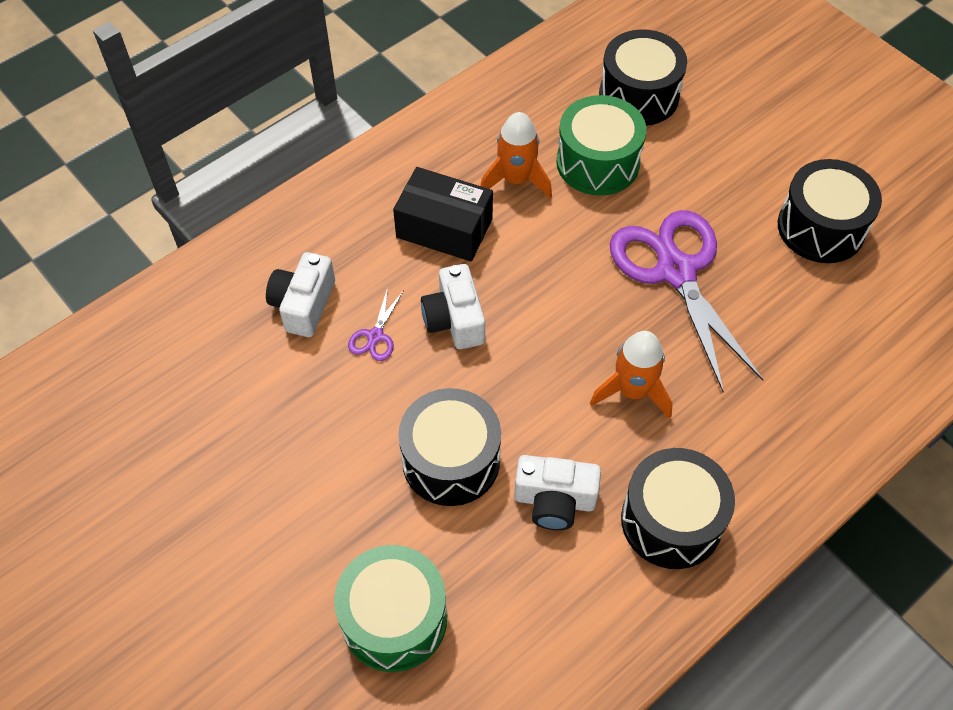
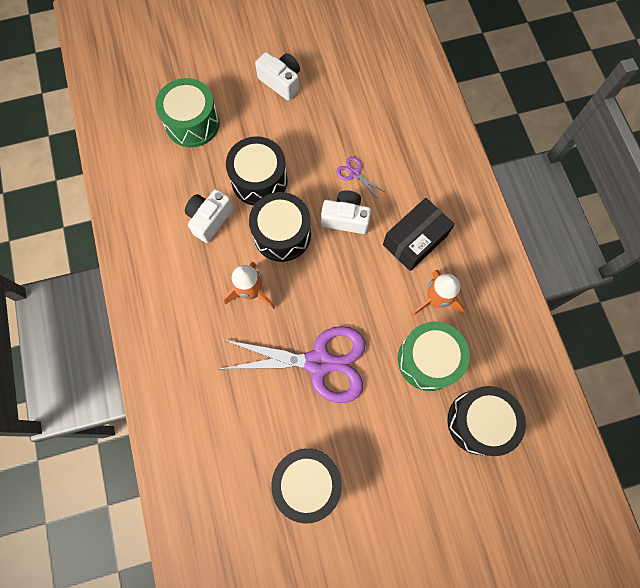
camera: 115 degrees right, 15 degrees up
(303, 305) = (393, 145): white camera -> white camera (281, 82)
(671, 520) = (167, 271): black drum -> black drum (282, 234)

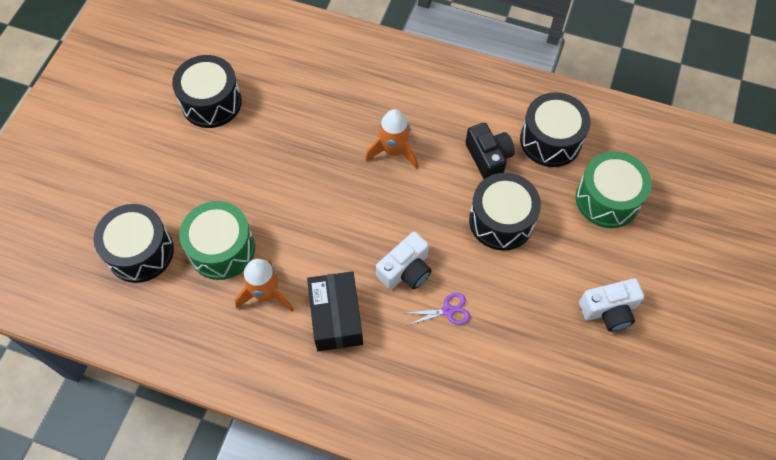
camera: 125 degrees right, 10 degrees down
(210, 219) = (488, 158): white camera -> black camera
(282, 234) = (430, 206): black drum -> black drum (550, 140)
(319, 362) = (291, 165): purple scissors -> none

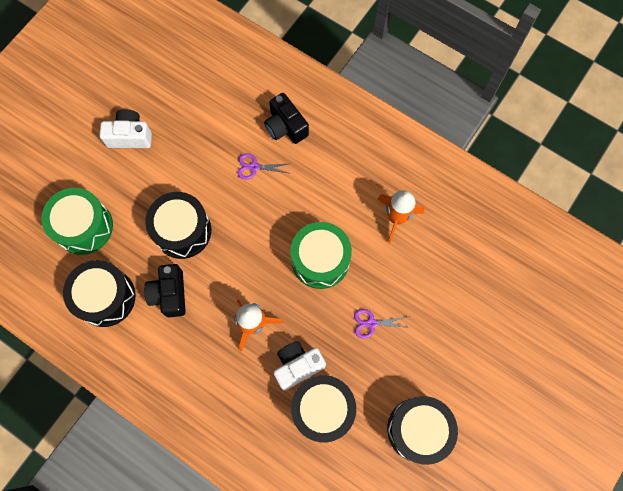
camera: 165 degrees left, 10 degrees up
(140, 252) = (499, 282): black drum -> black drum (322, 409)
(222, 249) = (428, 266): green drum -> green drum (320, 260)
(273, 180) = (371, 323): none -> purple scissors
(336, 317) = (344, 184): black box -> none
(406, 270) = (277, 208): white camera -> white camera (297, 366)
(426, 371) = (285, 126): none -> black camera

